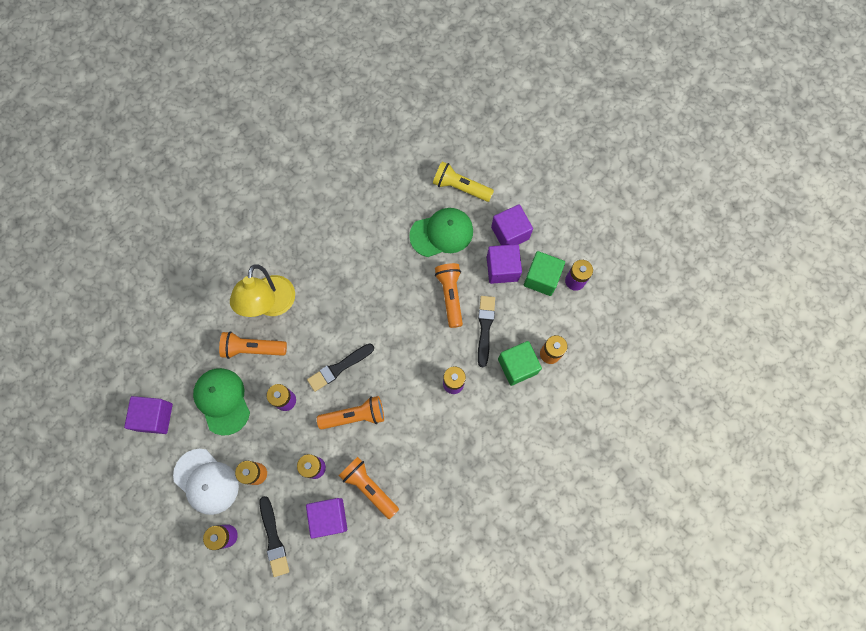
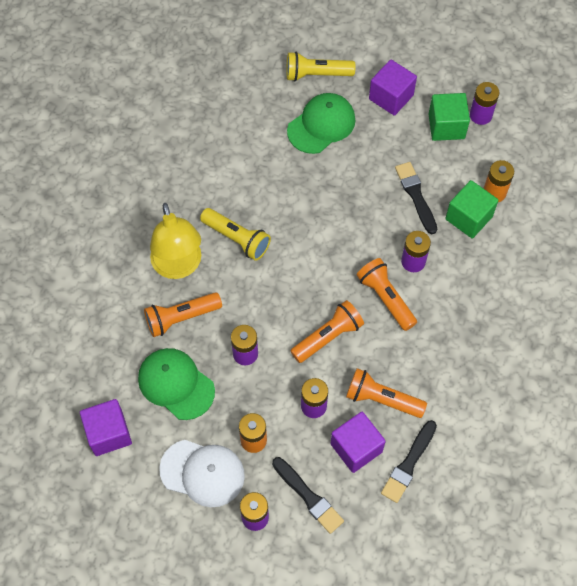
camera: 25 degrees left, 10 degrees down
(327, 302) = (237, 239): none -> yellow flashlight
(339, 368) = (285, 297): black brush -> black brush (409, 464)
(450, 295) = (363, 180): orange flashlight -> orange flashlight (385, 298)
(502, 269) = (402, 133): purple cube -> none

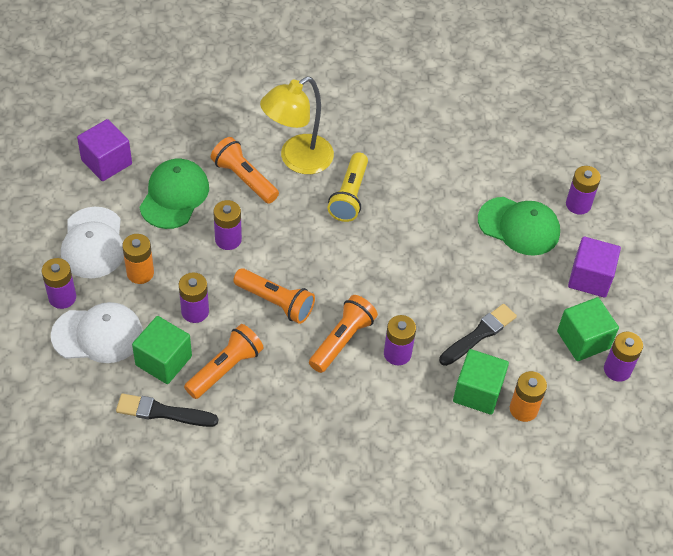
camera: 65 degrees right, 10 degrees down
(308, 496) = (98, 335): black brush -> white cap
(316, 74) = (578, 204): yellow flashlight -> purple battery
(356, 448) = (163, 360): purple cube -> green cube
(382, 399) = (225, 368): orange flashlight -> orange flashlight turned 45 degrees clockwise

